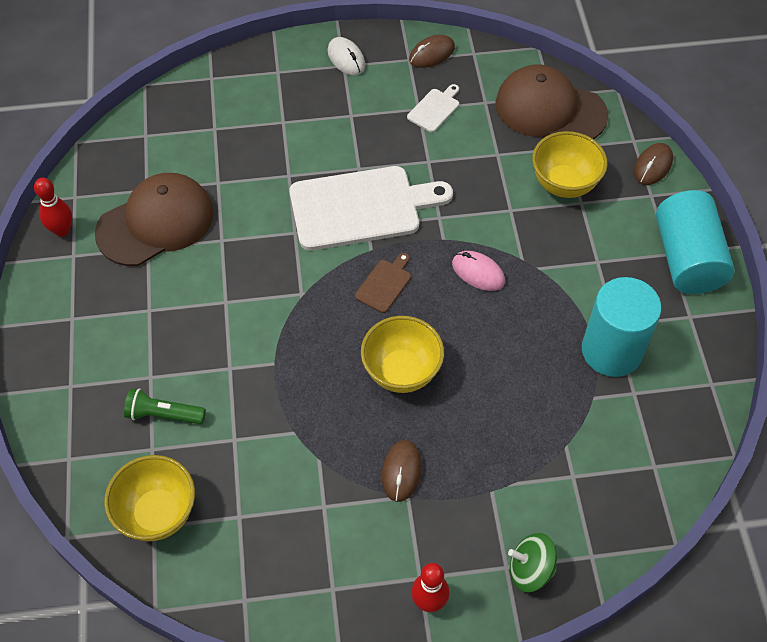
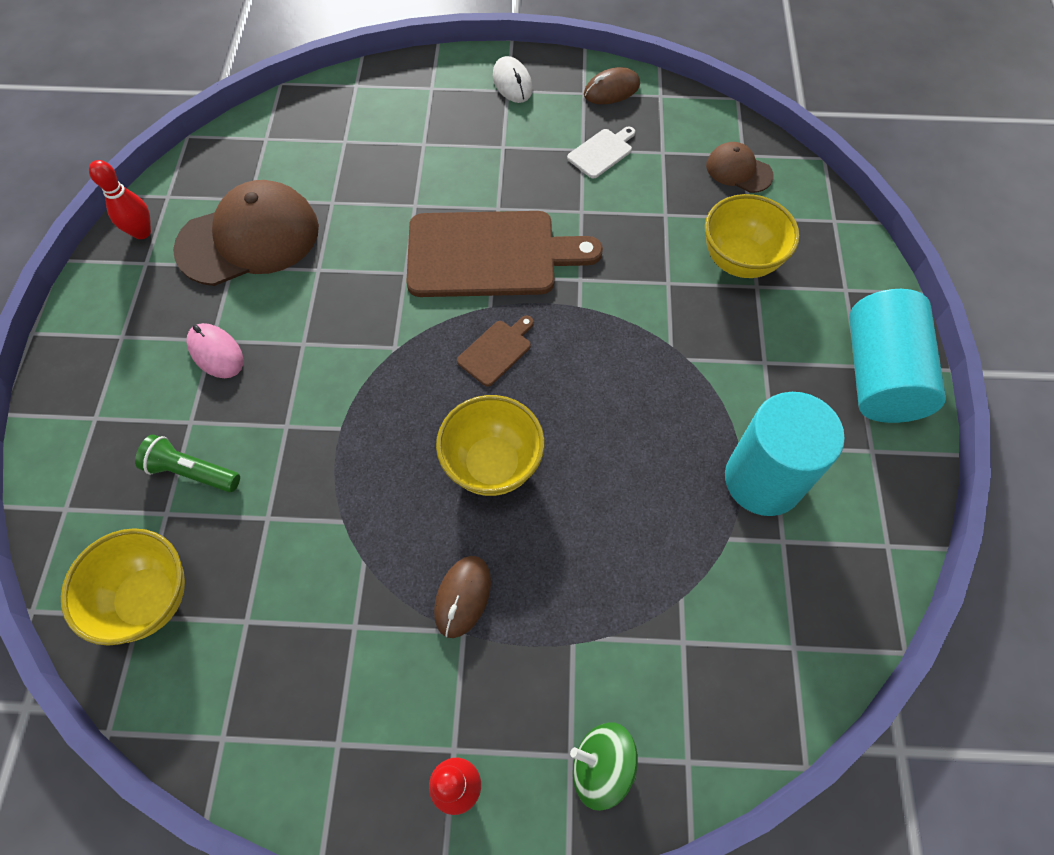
camera: 10 degrees right, 5 degrees up
(361, 207) = (490, 254): white cutting board -> brown cutting board
(478, 272) = (613, 354): pink mouse -> pink mouse (216, 353)
(550, 109) = (738, 170): brown cap -> brown cap, size x0.50
(652, 166) = (853, 254): brown mouse -> none

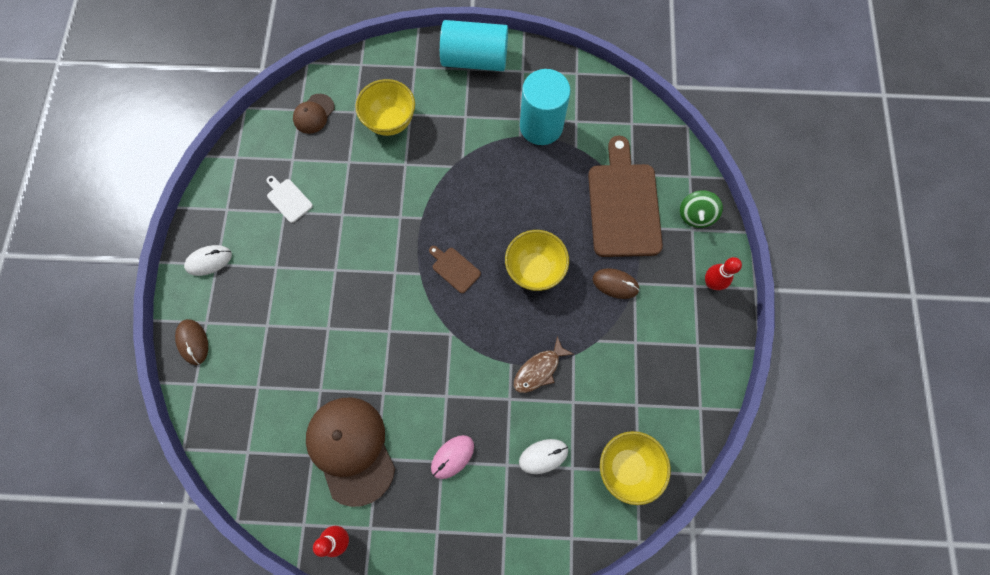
camera: 90 degrees left, 10 degrees up
(192, 472) = (543, 456): green flashlight -> white mouse
(325, 468) = (539, 370): none -> brown fish
(490, 254) = (376, 274): brown cutting board -> brown cutting board (623, 205)
(611, 90) = (226, 190): brown mouse -> brown mouse (193, 342)

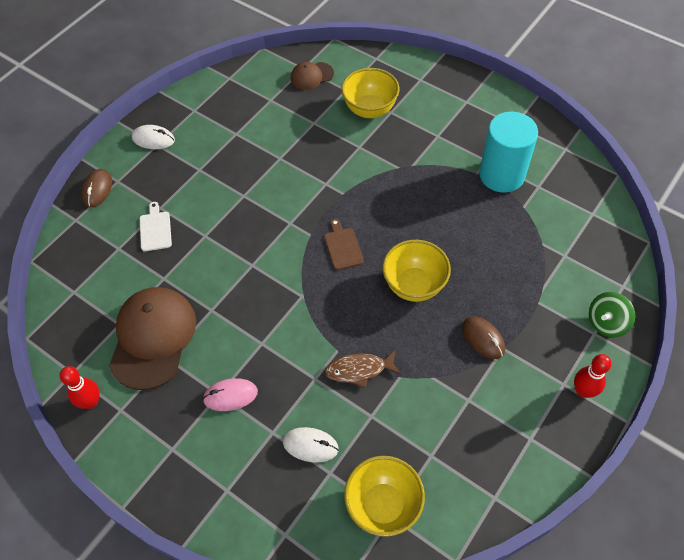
camera: 35 degrees right, 15 degrees down
(288, 199) = (246, 126): white cutting board -> white cutting board (155, 229)
(475, 59) = (477, 97): turquoise cylinder -> none
(623, 205) = (537, 276): brown cutting board -> none

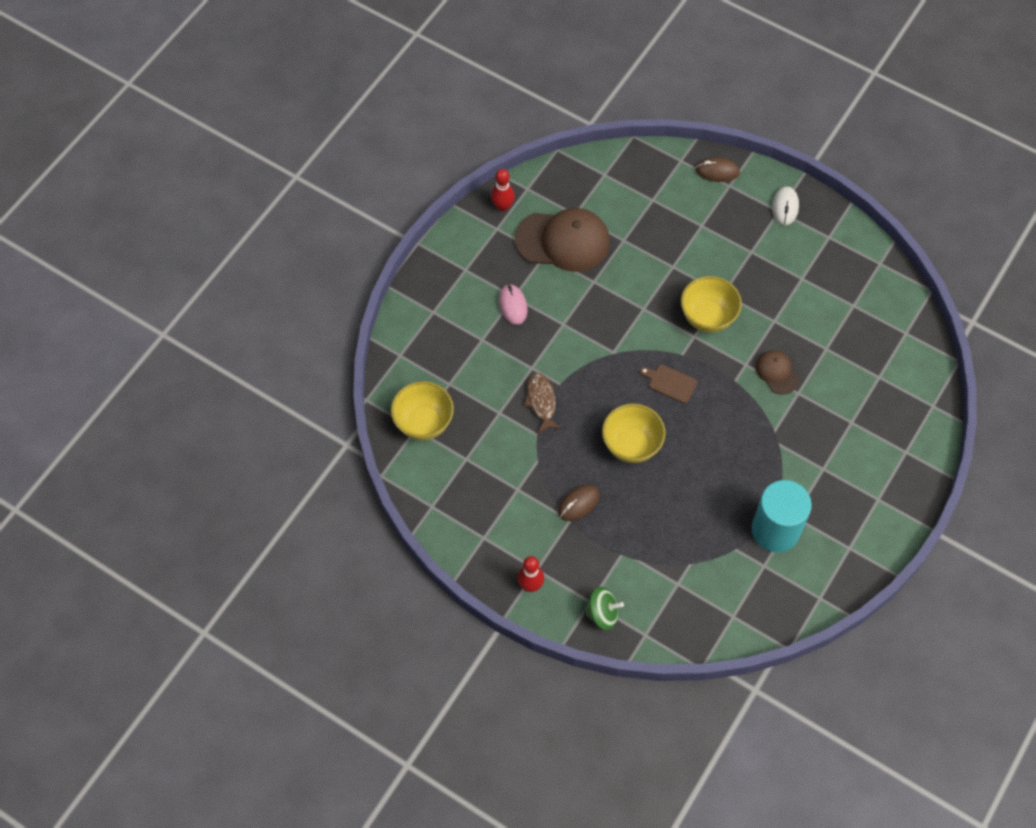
camera: 85 degrees right, 5 degrees up
(155, 229) = (676, 225): white cutting board -> none
(310, 445) = (471, 368): white mouse -> none
(311, 76) = (895, 342): brown cap -> brown cap (776, 372)
(343, 247) = (670, 383): brown cutting board -> brown cutting board turned 135 degrees counterclockwise
(370, 110) = (852, 401): yellow bowl -> yellow bowl (707, 317)
(606, 323) = (602, 614): green spinning top -> green spinning top turned 135 degrees clockwise

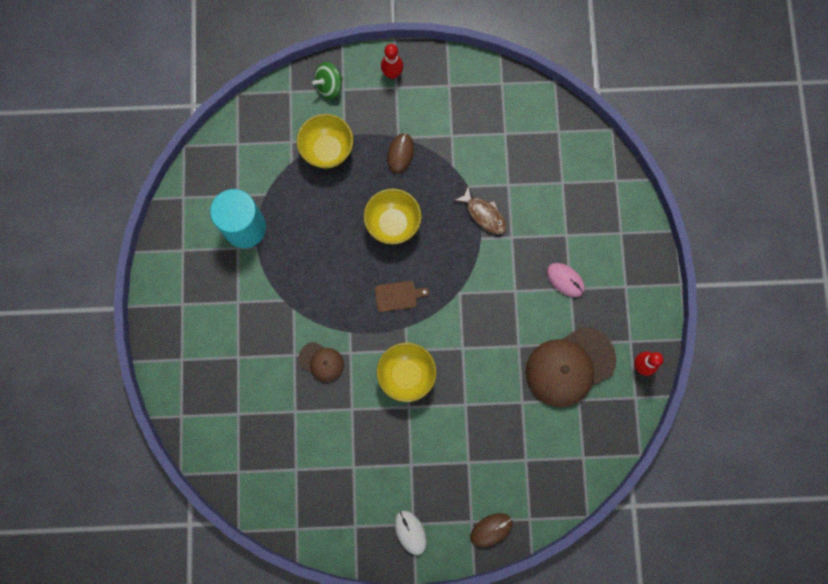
camera: 145 degrees right, 15 degrees up
(423, 423) = (556, 139): yellow bowl -> yellow bowl (327, 150)

